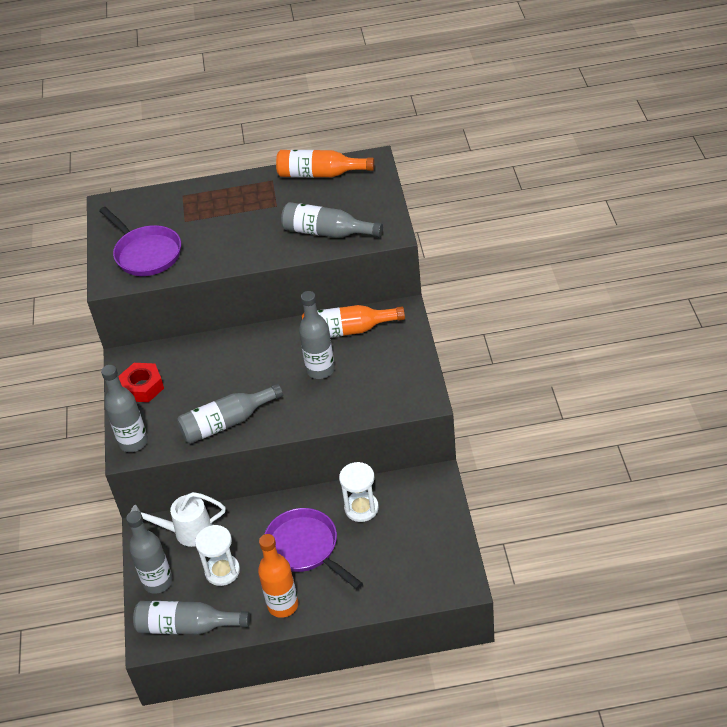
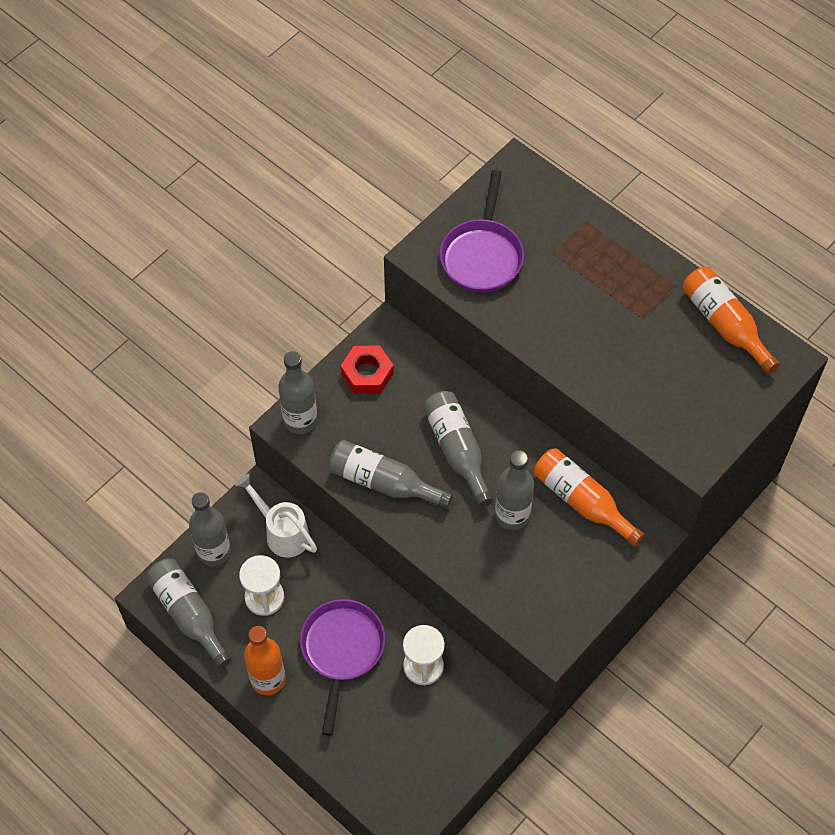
camera: 45 degrees right, 15 degrees up
(327, 232) = (647, 398): grey bottle -> grey bottle (457, 451)

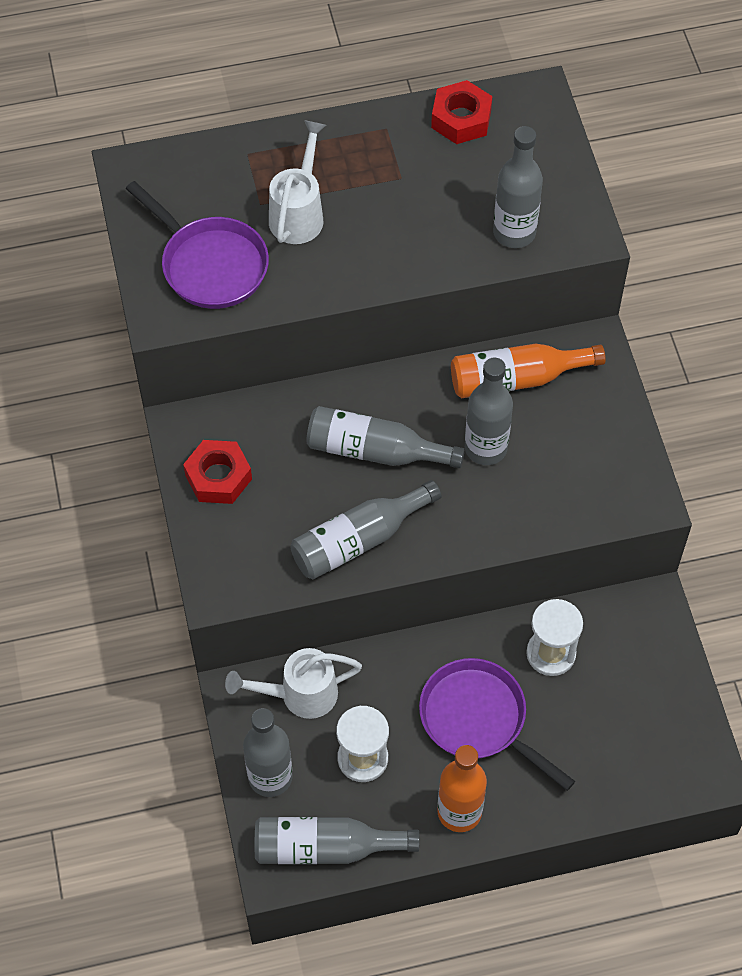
camera: 55 degrees left, 0 degrees up
(300, 420) = (222, 574): grey bottle -> grey bottle (514, 232)
(563, 279) = (298, 214): none -> white watering can
(725, 325) = (461, 119): orange bottle -> red nut

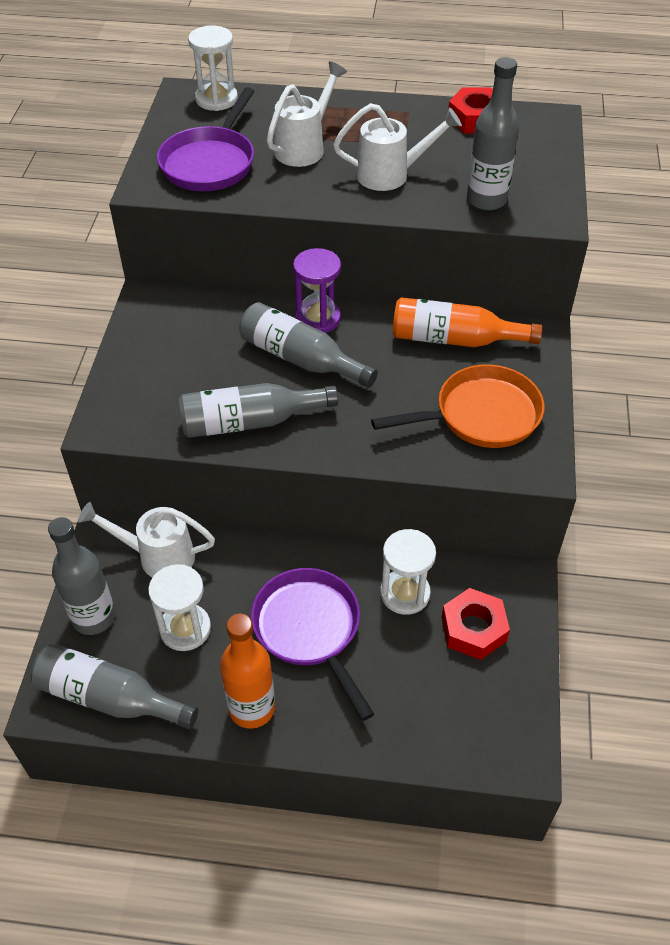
camera: 20 degrees right, 10 degrees down
(170, 169) = (216, 99): none -> white hourglass
(210, 265) = (210, 163): purple pan -> purple pan turned 45 degrees clockwise
(218, 477) = (155, 342): red nut -> red nut (473, 629)
(370, 395) = (318, 318): none -> purple hourglass
(405, 226) = (390, 175): none -> white watering can
(485, 448) = (401, 383): grey bottle -> none
(575, 461) = (481, 415): none -> orange pan

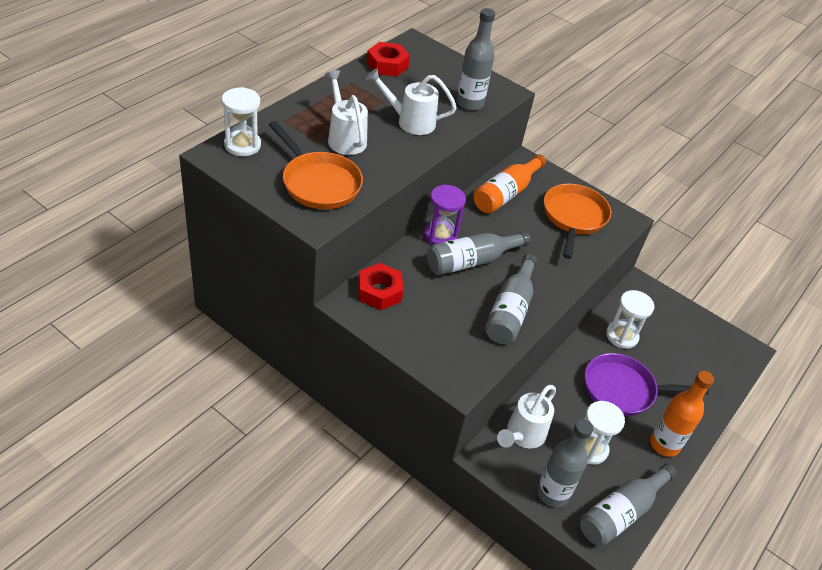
camera: 65 degrees left, 5 degrees down
(210, 163) = (318, 183): purple pan -> orange pan
(390, 175) = (410, 122): white watering can -> white watering can turned 105 degrees counterclockwise
(473, 629) = (661, 322): red nut -> red nut (379, 291)

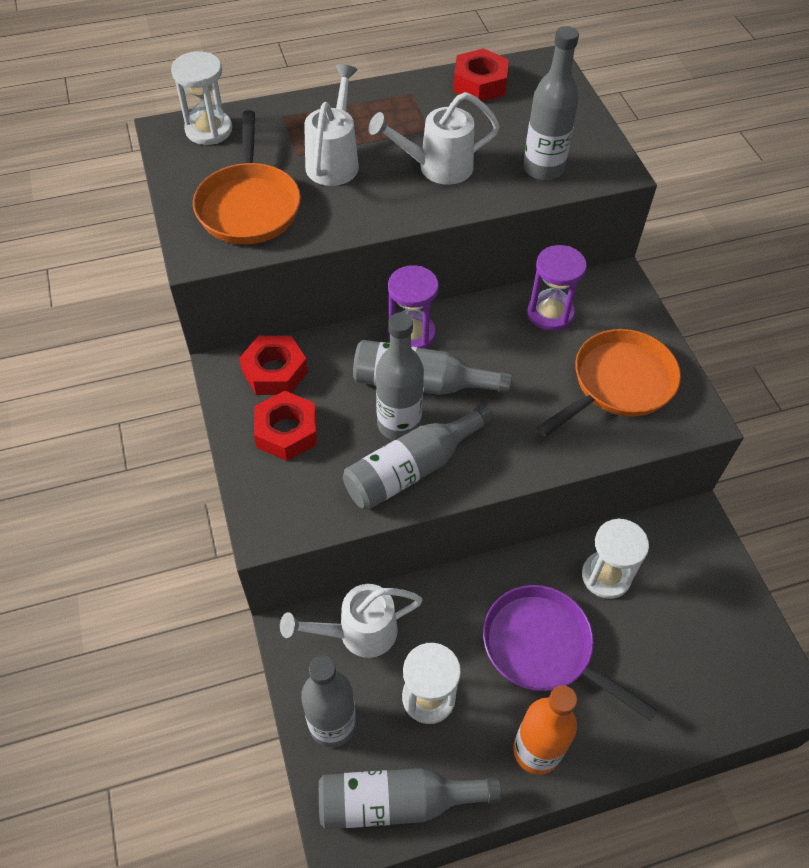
camera: 40 degrees right, 10 degrees up
(410, 122) = (437, 167): white watering can -> white watering can turned 60 degrees counterclockwise
(420, 323) = (286, 431): none -> red nut
(480, 290) = (399, 424): none -> grey bottle
(506, 193) = (550, 313): orange bottle -> purple hourglass

